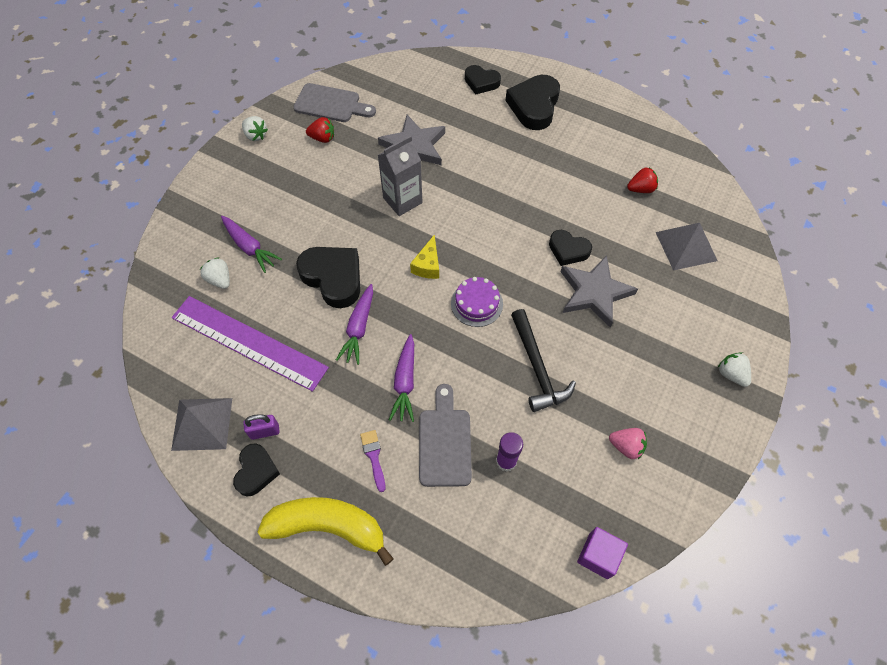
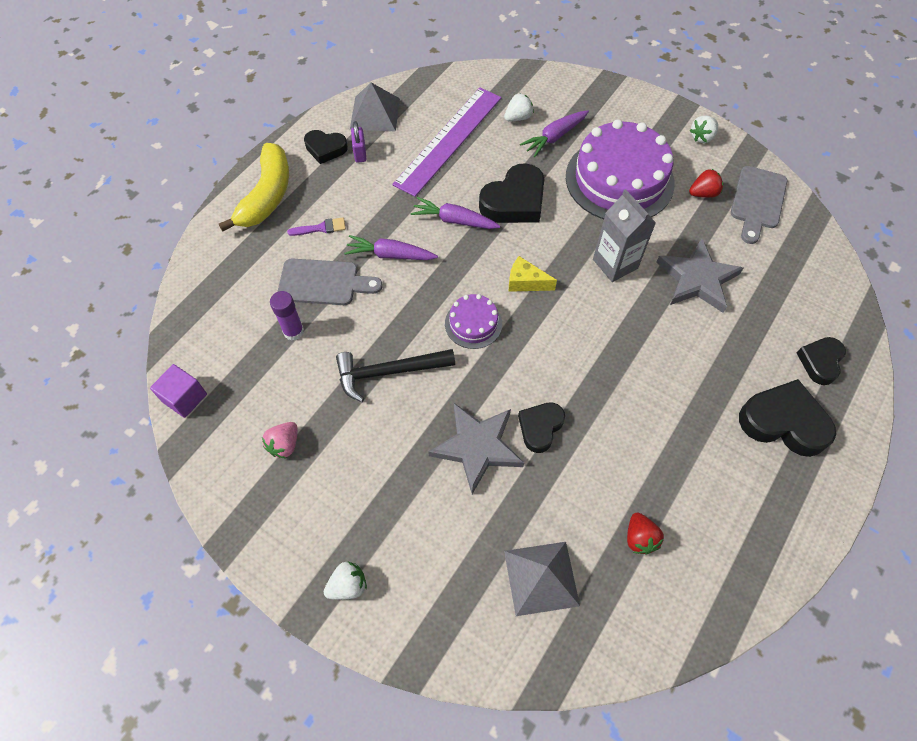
camera: 95 degrees right, 0 degrees up
(306, 196) = (619, 179): none -> purple cake
(322, 138) = (703, 193): red strawberry -> red strawberry turned 120 degrees counterclockwise

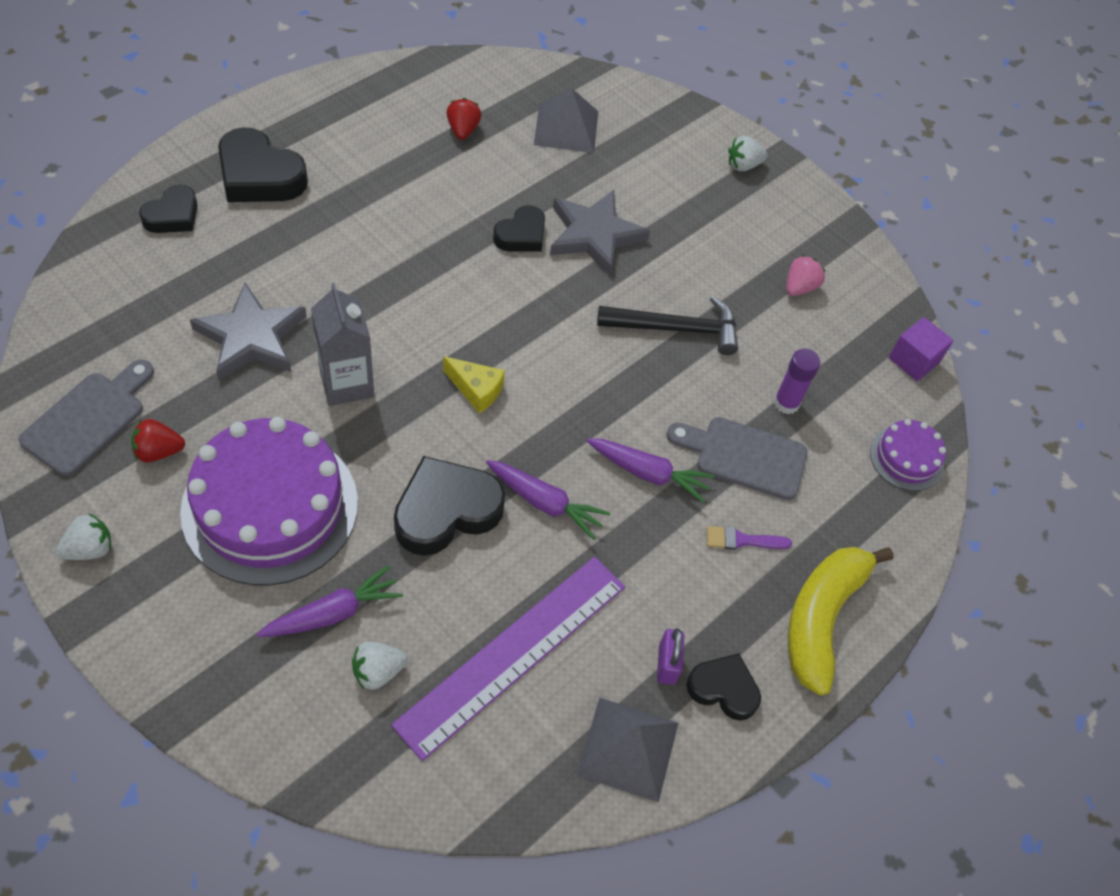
camera: 175 degrees left, 5 degrees down
(473, 323) = (561, 356): purple cake -> purple cake (906, 458)

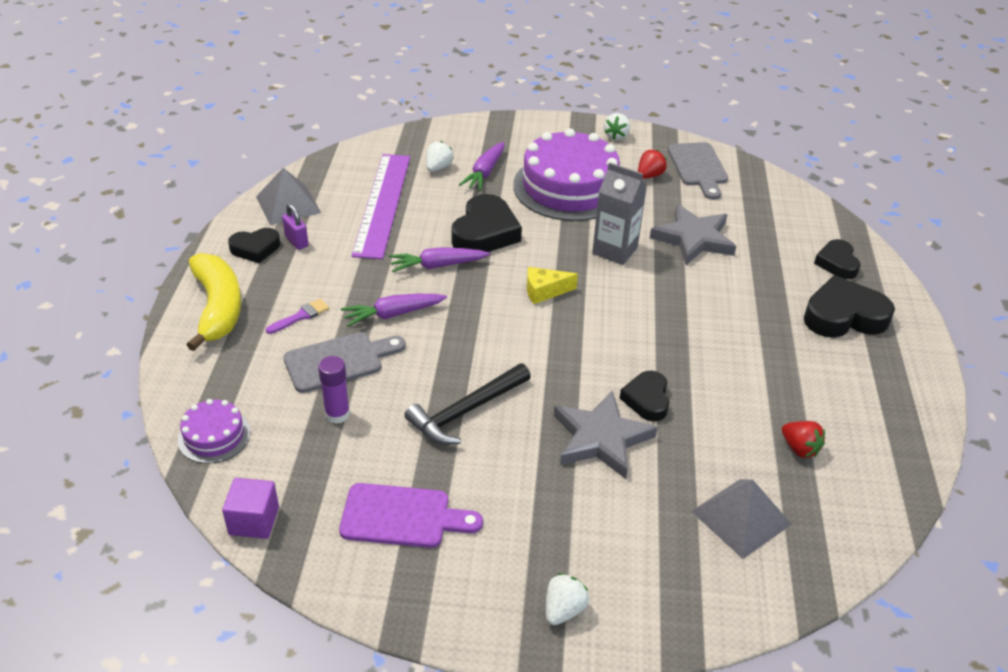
camera: 145 degrees right, 15 degrees down
(799, 287) = (402, 516): pink strawberry -> purple cutting board

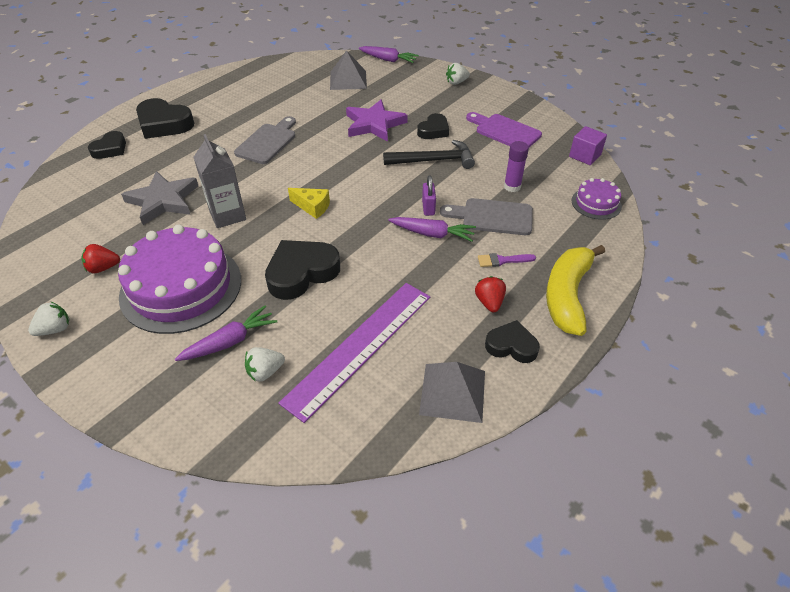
camera: 145 degrees left, 5 degrees up
(296, 241) = (468, 337): purple padlock -> purple padlock (428, 208)
(437, 265) = (367, 259): purple carrot -> purple carrot (388, 60)
(601, 438) = (374, 124): grey star -> purple star
(647, 399) = (329, 130): black heart -> black heart (433, 130)
(698, 167) = (55, 257): grey cutting board -> grey cutting board (268, 142)
(799, 448) = (286, 88): red strawberry -> red strawberry (489, 302)

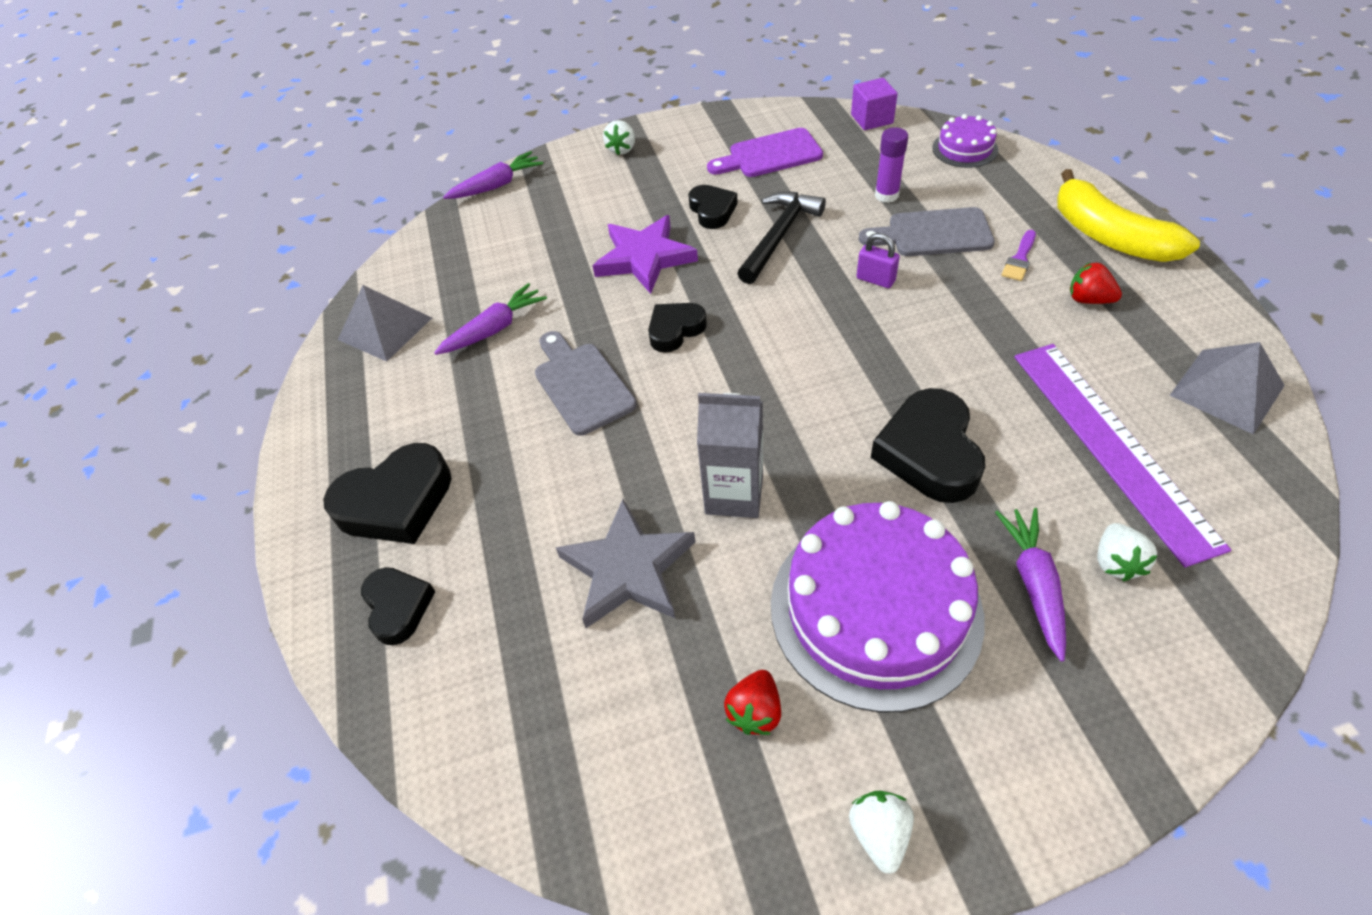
camera: 50 degrees left, 5 degrees up
(312, 207) = (788, 390): yellow cheese -> none
(348, 80) = (504, 242): grey pyramid -> grey pyramid (385, 328)
(432, 234) = (931, 296): purple carrot -> purple carrot (494, 329)
(492, 217) = (933, 234): grey cutting board -> grey cutting board turned 45 degrees clockwise
(511, 346) = (1171, 312): black heart -> black heart (675, 330)

